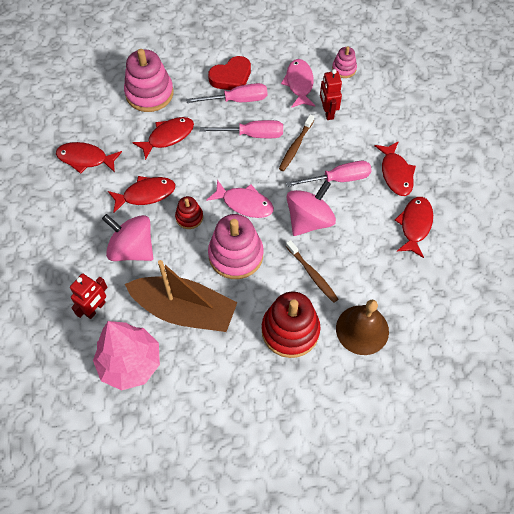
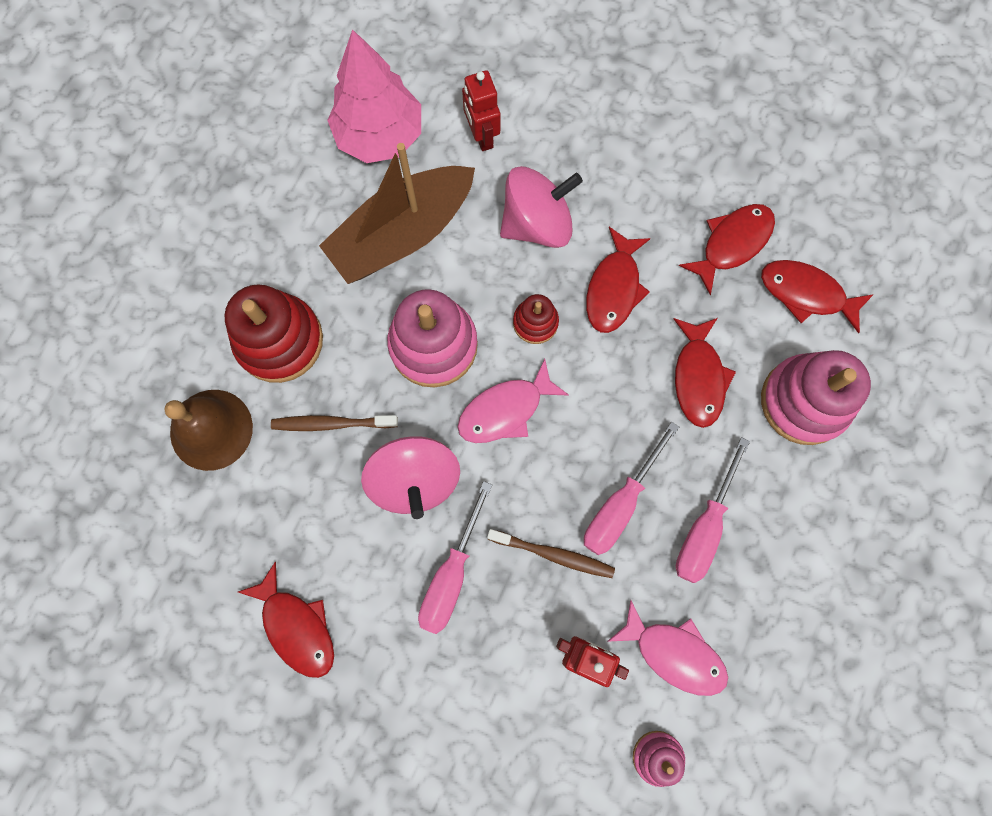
camera: 125 degrees right, 15 degrees up
(231, 77) = (759, 550): red heart -> none
(295, 146) = (553, 554): brown toothbrush -> brown toothbrush turned 135 degrees clockwise
(395, 173) = (398, 672): red fish -> red fish (806, 294)

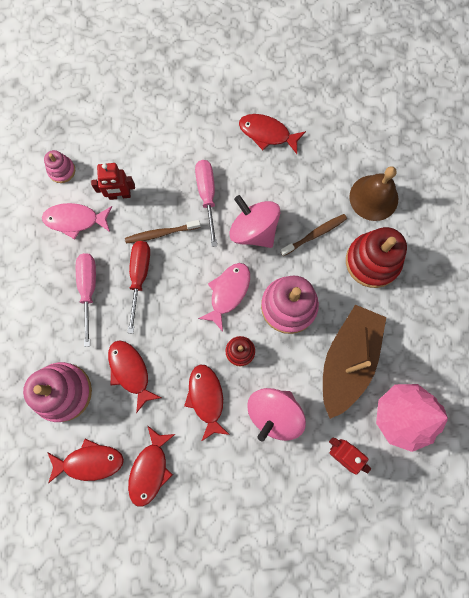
camera: 150 degrees right, 0 degrees up
(620, 504) = (139, 277): pink screwdriver -> red screwdriver

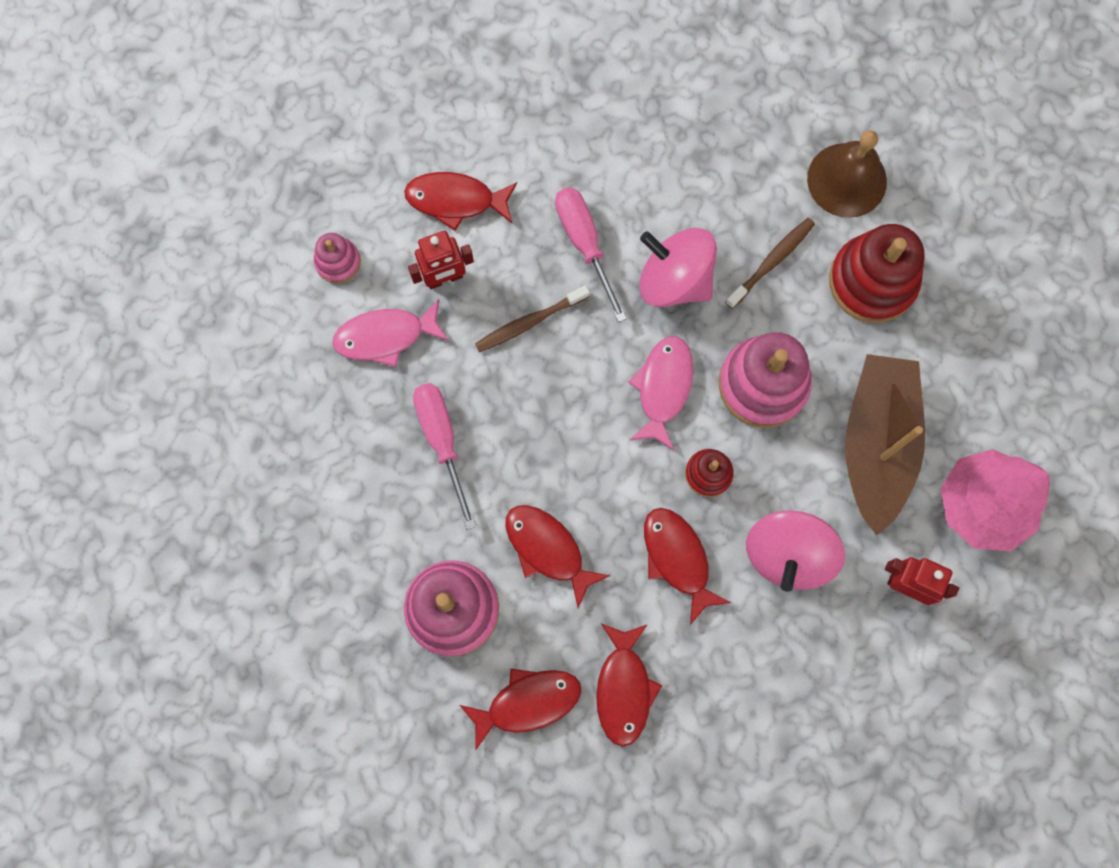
camera: 15 degrees left, 0 degrees up
(139, 277) = (516, 400): red screwdriver -> none
(267, 134) = (650, 119): red fish -> red fish (456, 200)

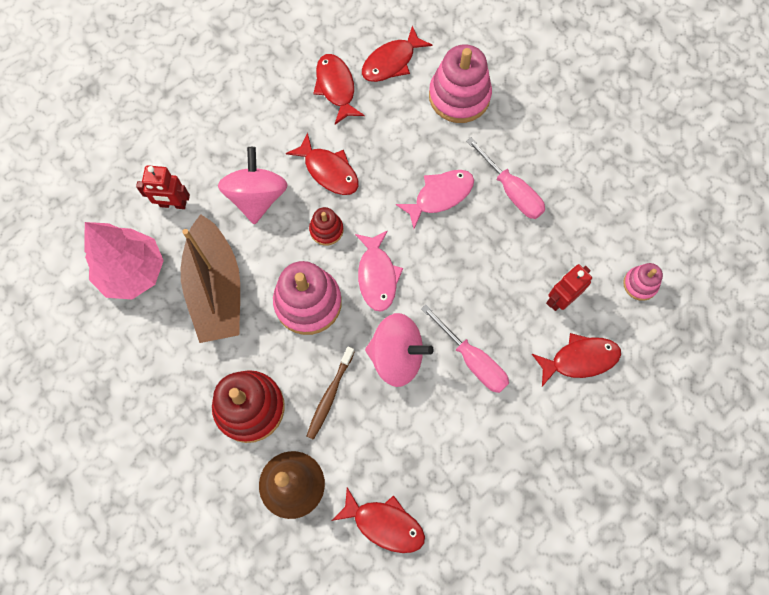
camera: 160 degrees right, 5 degrees down
(385, 336) = (581, 245): pink fish -> pink fish (440, 196)
(529, 322) = (488, 289): brown toothbrush -> none
(548, 549) = (414, 149): red fish -> red fish (384, 524)

